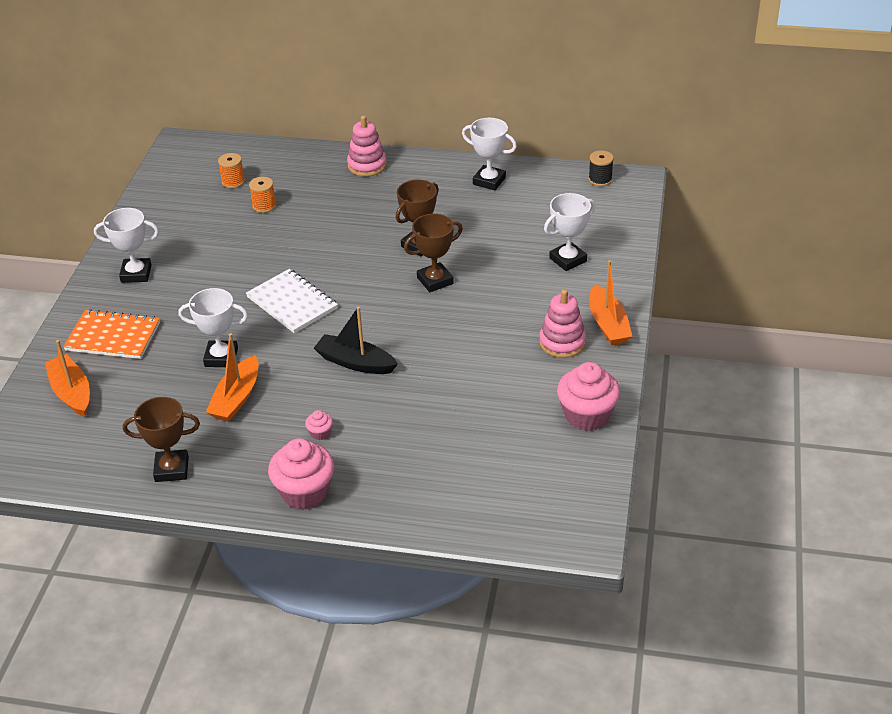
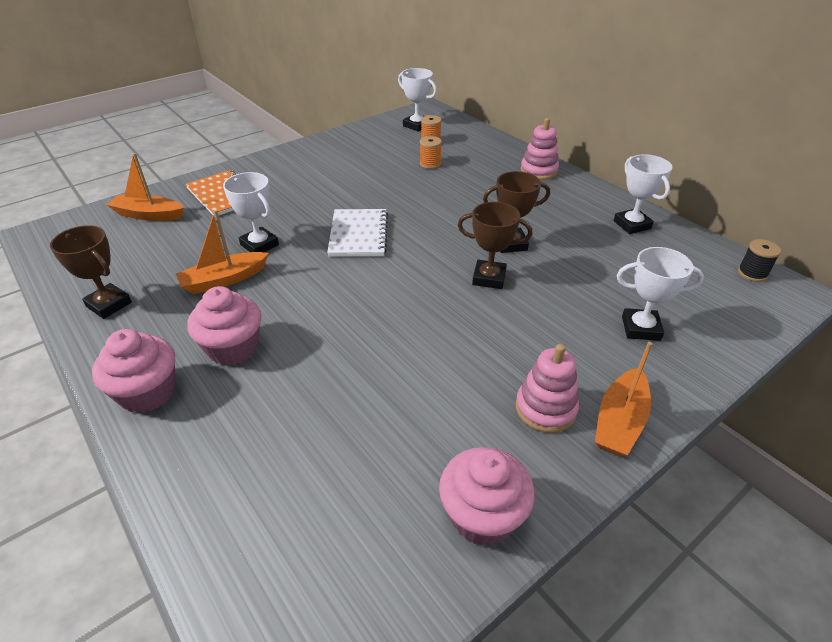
camera: 40 degrees right, 0 degrees up
(71, 392) = (149, 215): orange boat -> orange boat turned 90 degrees counterclockwise
(136, 274) = (294, 166): white trophy -> white trophy (417, 125)
(320, 433) = (233, 348): pink cupcake -> pink cupcake, size x2.26
(355, 362) = (339, 306): black boat -> none

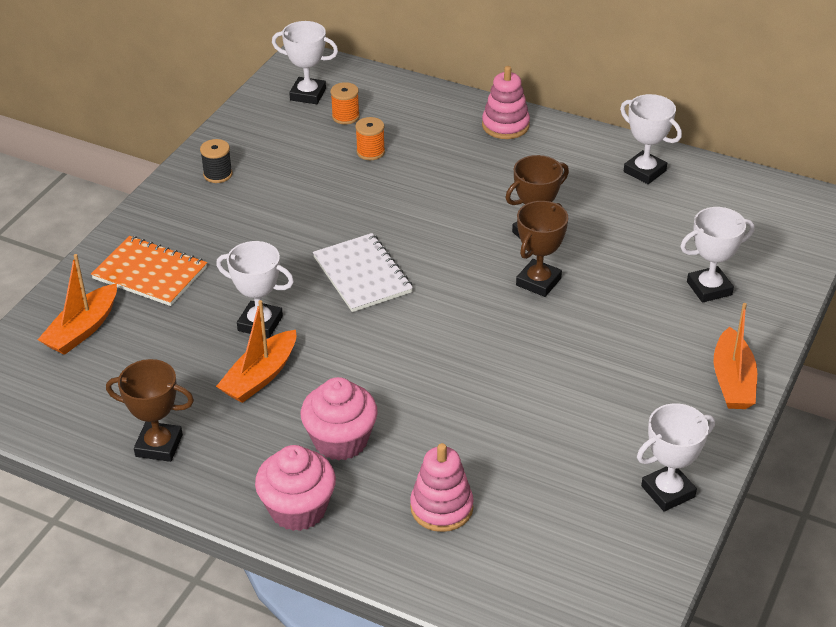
camera: 25 degrees left, 0 degrees up
(149, 215) = (82, 329): orange boat -> orange boat turned 45 degrees counterclockwise
(482, 515) = (668, 491): pink cupcake -> white trophy
(489, 278) = (538, 282): brown trophy -> brown trophy turned 45 degrees counterclockwise
(545, 408) = (667, 392): pink stacking toy -> pink stacking toy (441, 508)
(752, 273) = (782, 195): black spool -> black spool (218, 174)

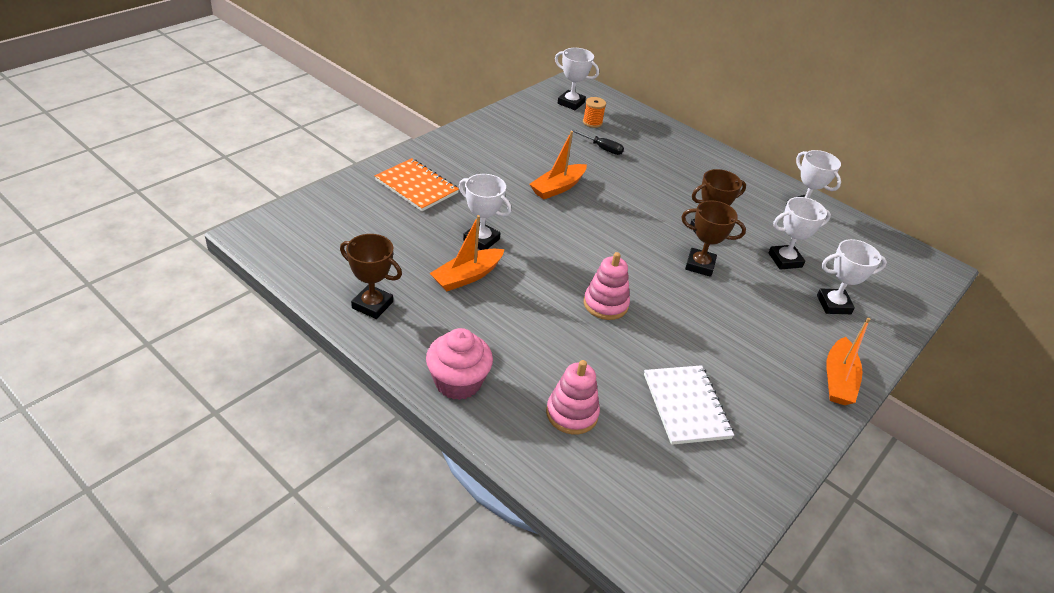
camera: 10 degrees right, 0 degrees up
(82, 329) = (353, 210): orange boat -> orange boat (557, 188)
(218, 174) = (490, 136): black spool -> none
(340, 441) = (510, 339): pink cupcake -> none
(362, 275) = (568, 226): white notebook -> white notebook (686, 406)
(370, 152) = (602, 148): orange spool -> black screwdriver
(505, 125) = (705, 155): pink stacking toy -> pink stacking toy (605, 304)
(538, 282) = (700, 265): brown trophy -> brown trophy turned 60 degrees clockwise
(668, 491) = (763, 454): white trophy -> white trophy (785, 260)

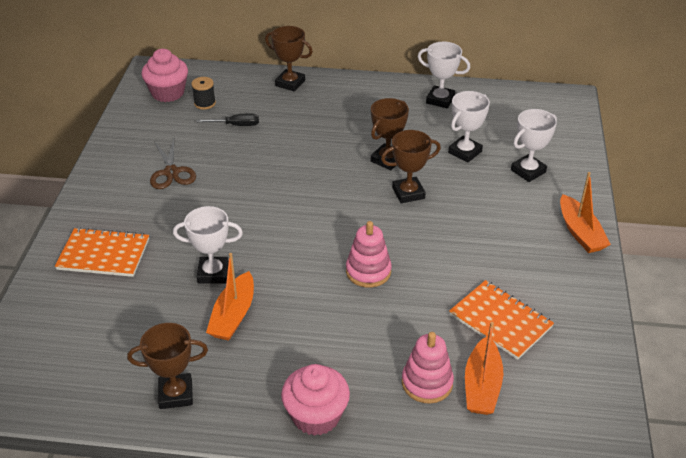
camera: 30 degrees left, 0 degrees up
(519, 157) = (171, 172): none -> brown scissors
(557, 188) = (233, 185): orange boat -> orange boat (482, 385)
(571, 103) = (168, 93): white trophy -> pink cupcake
(592, 122) = (205, 103): orange spool -> black spool
(676, 139) = (290, 83): none -> brown trophy
(686, 406) = (500, 321): white notebook -> orange notebook

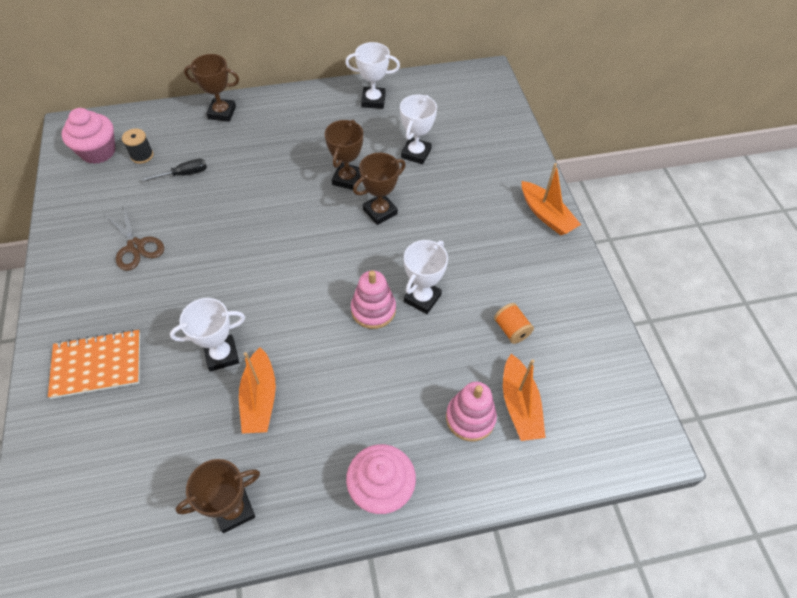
camera: 20 degrees left, 15 degrees up
(500, 321) = (511, 330): orange notebook -> orange spool
(528, 171) = (479, 161): white trophy -> white trophy (422, 298)

